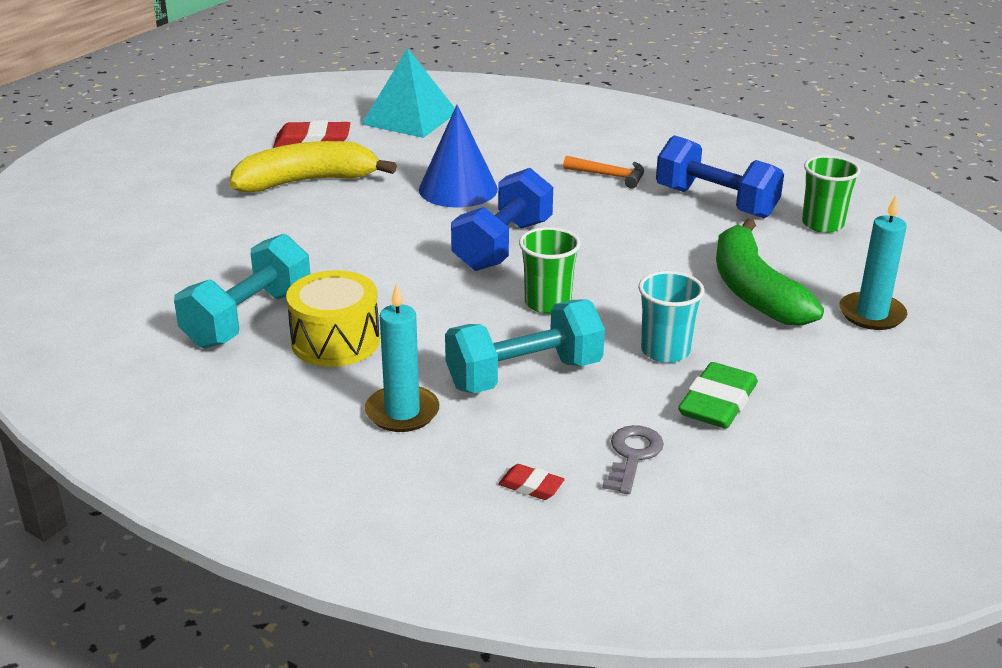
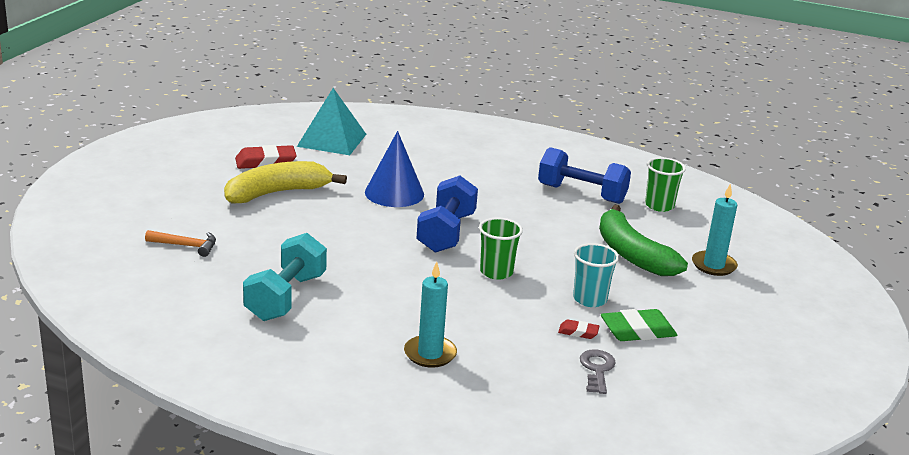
camera: 15 degrees left, 5 degrees down
(335, 341) = (358, 309): yellow drum -> none
(524, 375) = (502, 322): turquoise dumbbell -> none
(531, 486) = (539, 394): red eraser -> red eraser (578, 332)
(609, 176) = (499, 178): orange hammer -> orange hammer (186, 246)
(717, 403) = (637, 331): green eraser -> green eraser turned 60 degrees clockwise

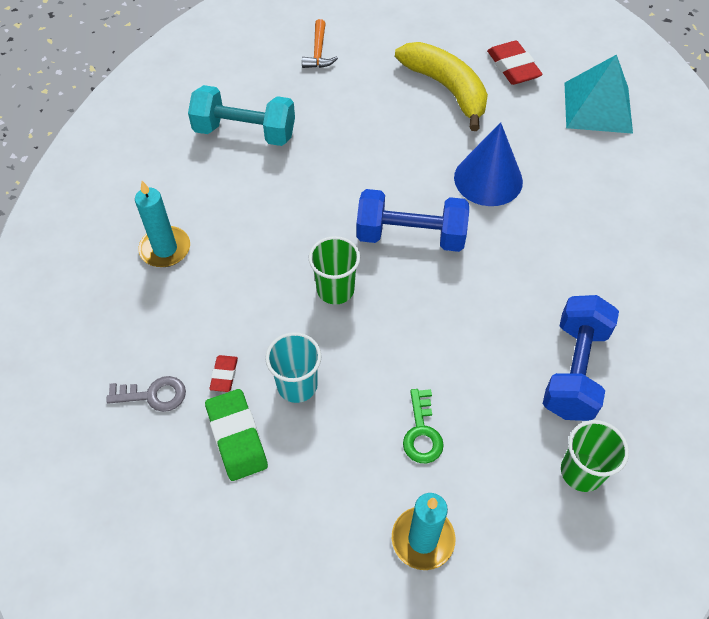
camera: 85 degrees right, 30 degrees up
(632, 254) = (422, 433): green banana -> green key

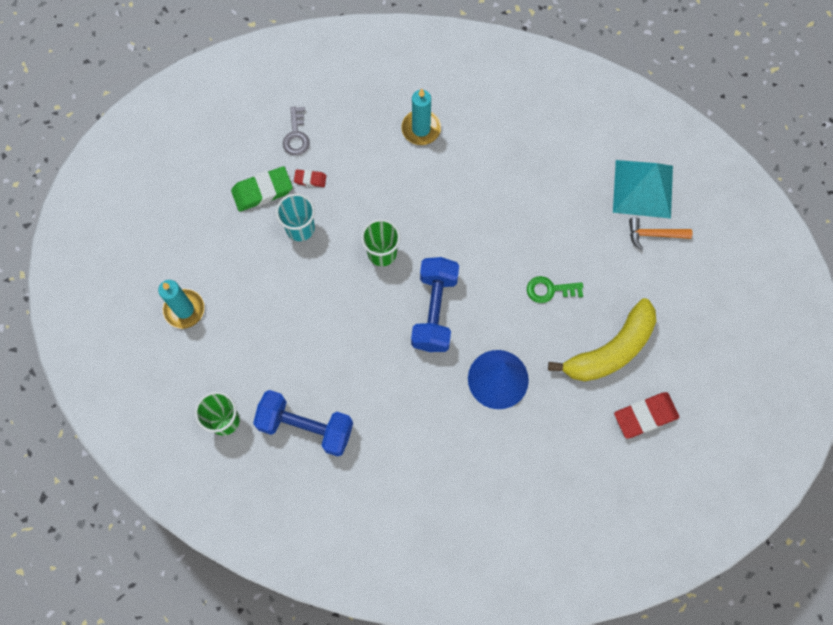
camera: 90 degrees right, 15 degrees up
(245, 132) = (546, 177): turquoise dumbbell -> none
(422, 433) = (259, 312): green key -> green key (549, 290)
(597, 107) = (593, 492): turquoise pyramid -> turquoise pyramid (642, 188)

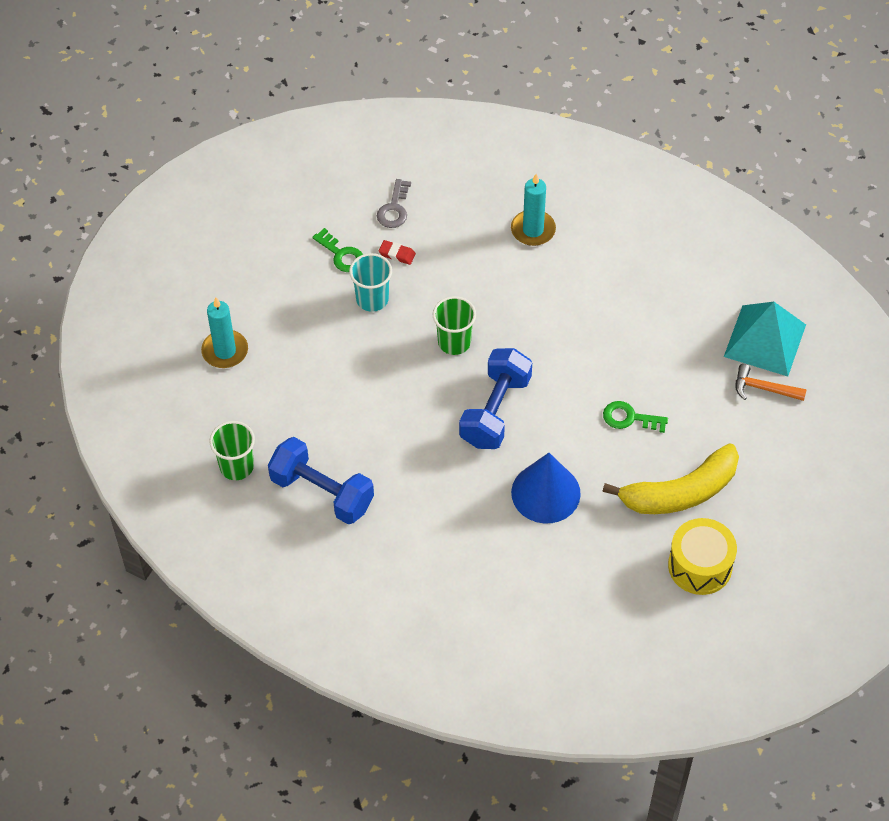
camera: 15 degrees right, 15 degrees down
(262, 191) = (342, 255): green eraser -> green key
(645, 416) = (700, 566): red eraser -> yellow drum

